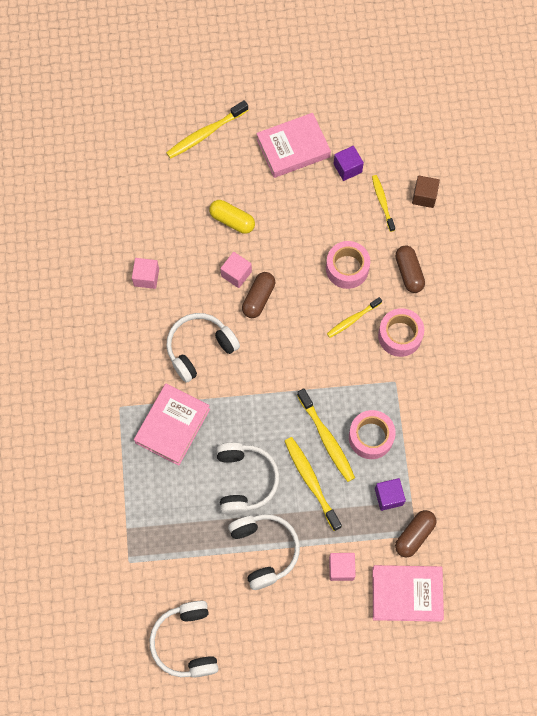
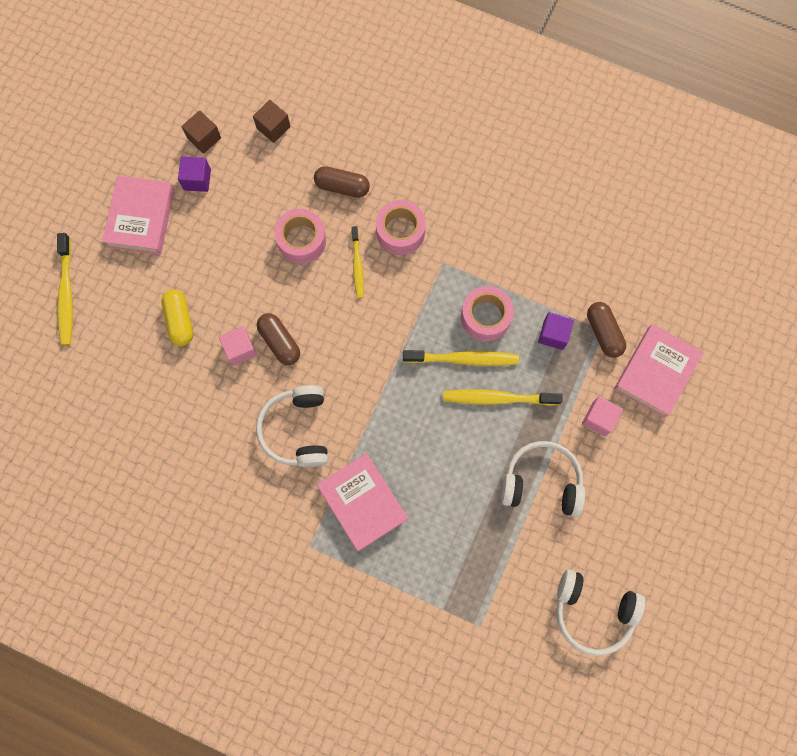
camera: 60 degrees left, 5 degrees up
(146, 277) = (186, 441): pink cube -> none
(232, 220) = (180, 321): yellow capsule -> yellow capsule turned 75 degrees counterclockwise
(244, 480) = (460, 462): white headphones -> none
(382, 202) = (254, 168): yellow toothbrush -> none
(383, 153) = (204, 138): none -> brown cube

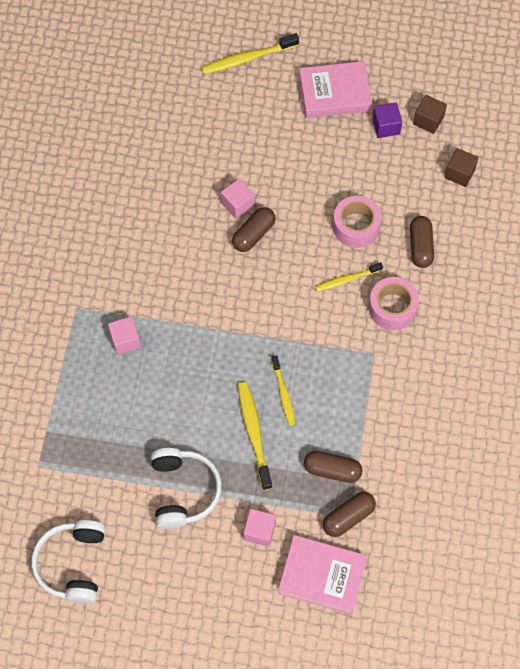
camera: 75 degrees right, 10 degrees down
(180, 321) = (249, 150): yellow capsule -> none
(297, 430) = (177, 270): white headphones -> none
(362, 502) = (125, 340): pink book -> pink cube
(463, 359) = (283, 394): yellow toothbrush -> yellow toothbrush, size x0.65
(485, 317) = (331, 404): pink tape -> none
(553, 334) = (332, 470): purple cube -> brown capsule

